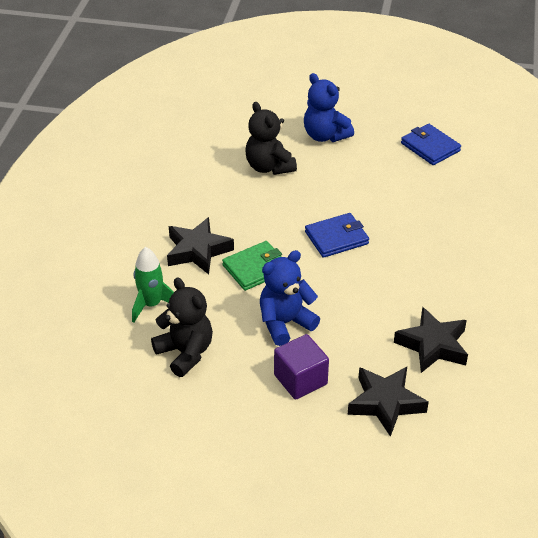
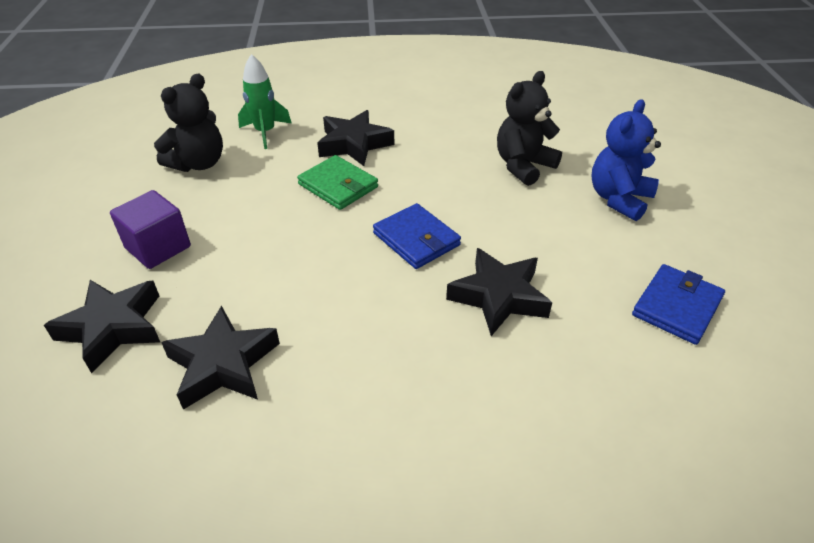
camera: 75 degrees right, 0 degrees up
(285, 323) = (250, 221): blue teddy bear -> none
(404, 213) = (499, 297): none -> black star

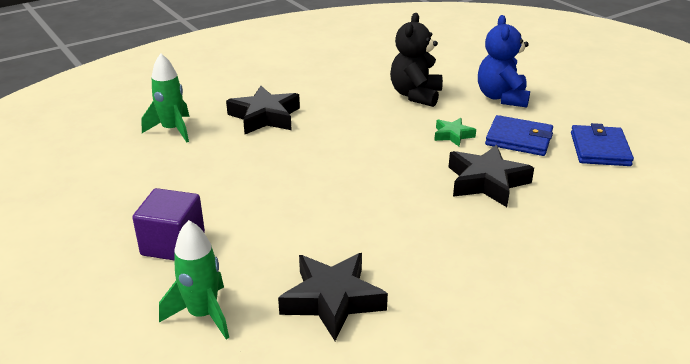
camera: 30 degrees left, 10 degrees down
(113, 327) = (203, 314): black star -> green rocket
(198, 163) = (134, 171): black teddy bear -> none
(338, 186) = (285, 150): green wallet -> none
(416, 239) = (389, 166): blue wallet -> blue wallet (519, 139)
(517, 227) = (453, 135): none -> green star

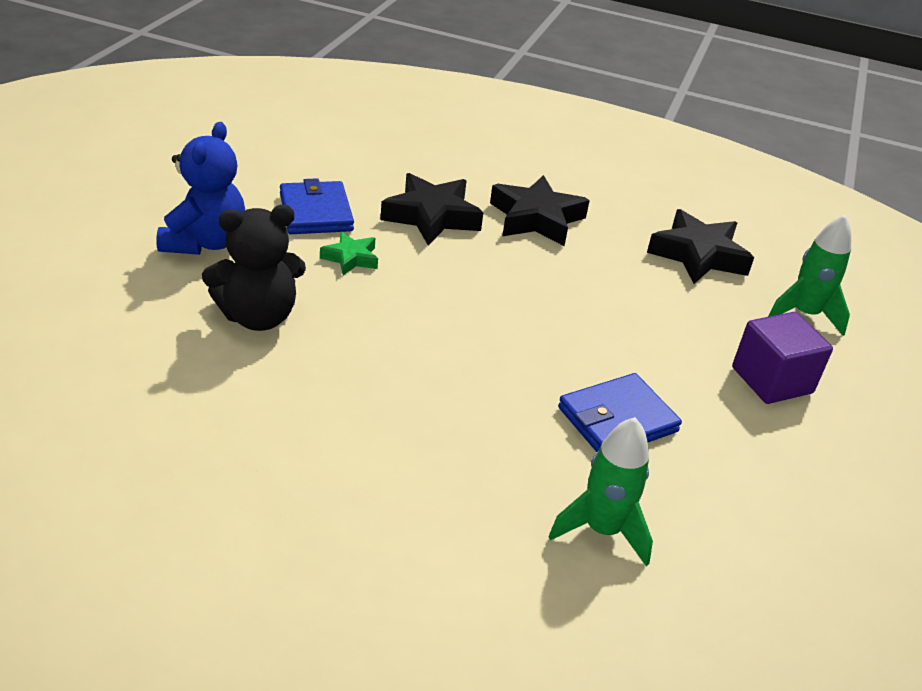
camera: 130 degrees left, 5 degrees up
(264, 117) = (463, 444): black star -> black star (536, 219)
(502, 97) = (205, 242): blue teddy bear -> blue teddy bear turned 45 degrees counterclockwise
(599, 149) = (291, 162): blue wallet -> blue wallet (617, 420)

